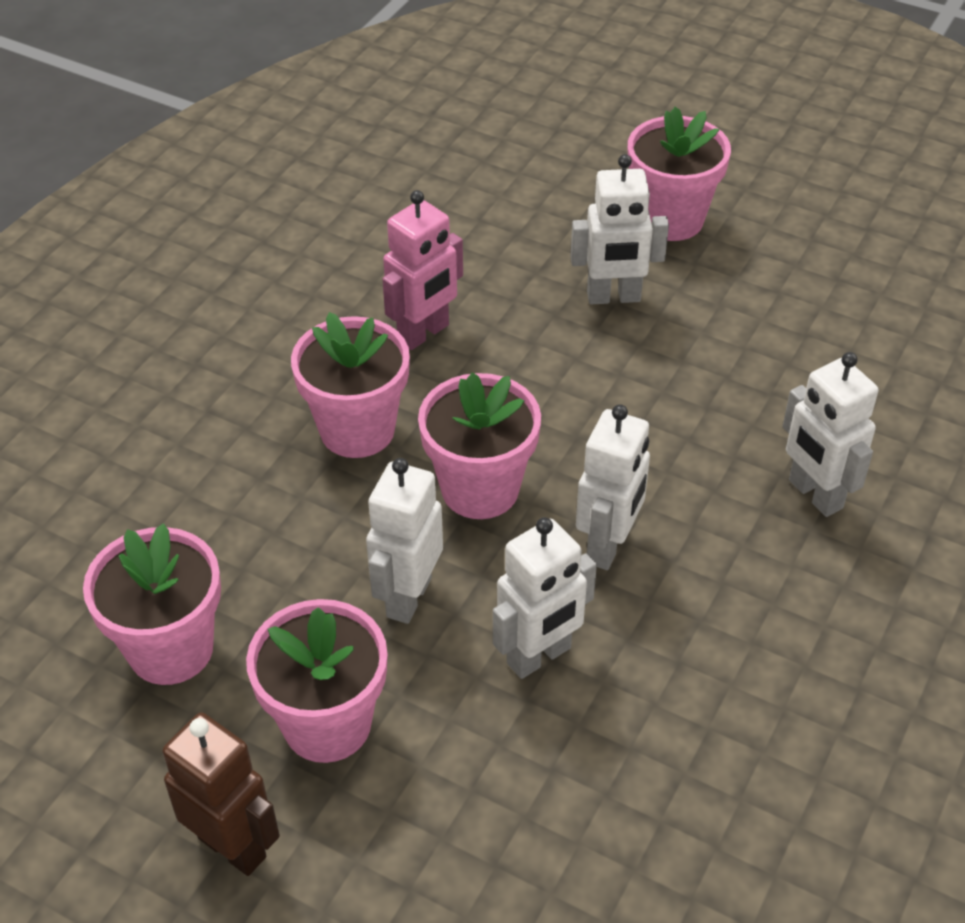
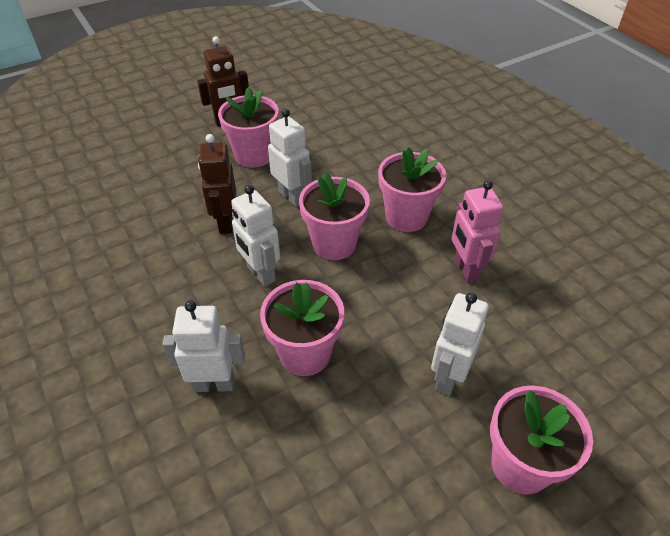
camera: 120 degrees right, 0 degrees up
(171, 649) = (324, 130): pink flower pot -> pink flower pot (305, 354)
(539, 656) = (225, 223): white robot -> brown robot

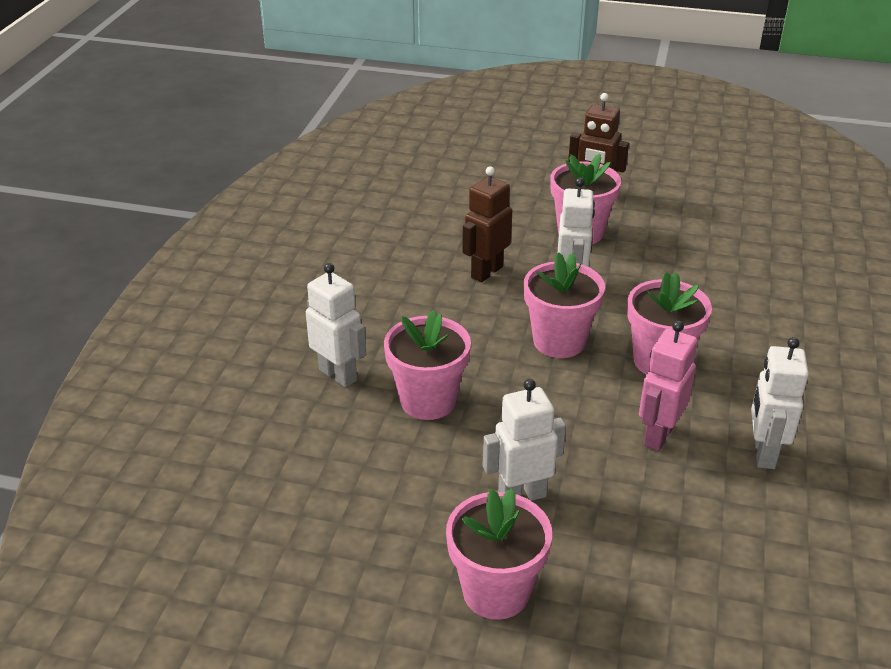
camera: 45 degrees right, 10 degrees down
(260, 274) = (466, 325): white robot -> white robot (763, 453)

